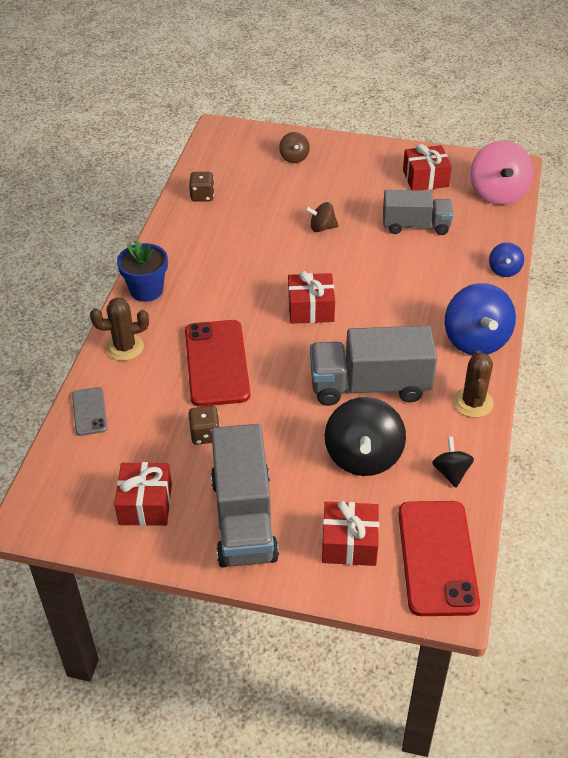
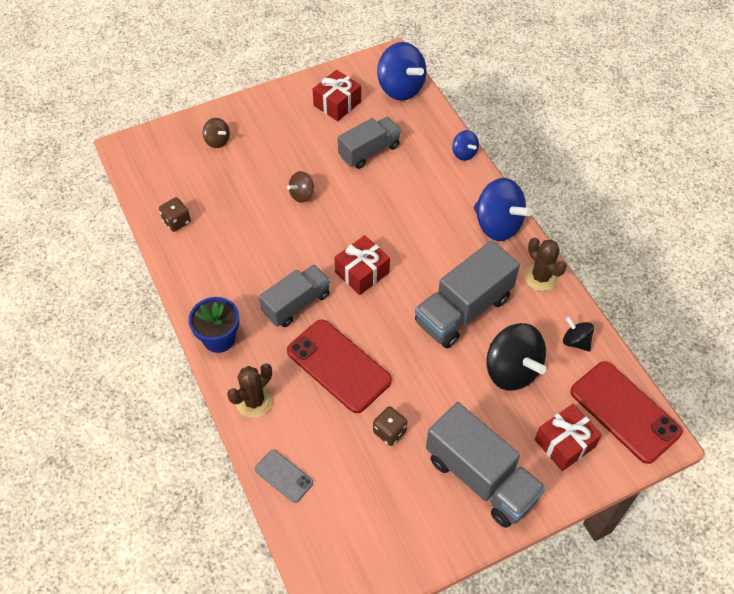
camera: 40 degrees left, 10 degrees up
(145, 504) = (403, 519): red gift -> none
(232, 301) = (296, 304): none -> grey truck
(497, 193) = (400, 88): pink spinning top -> blue spinning top

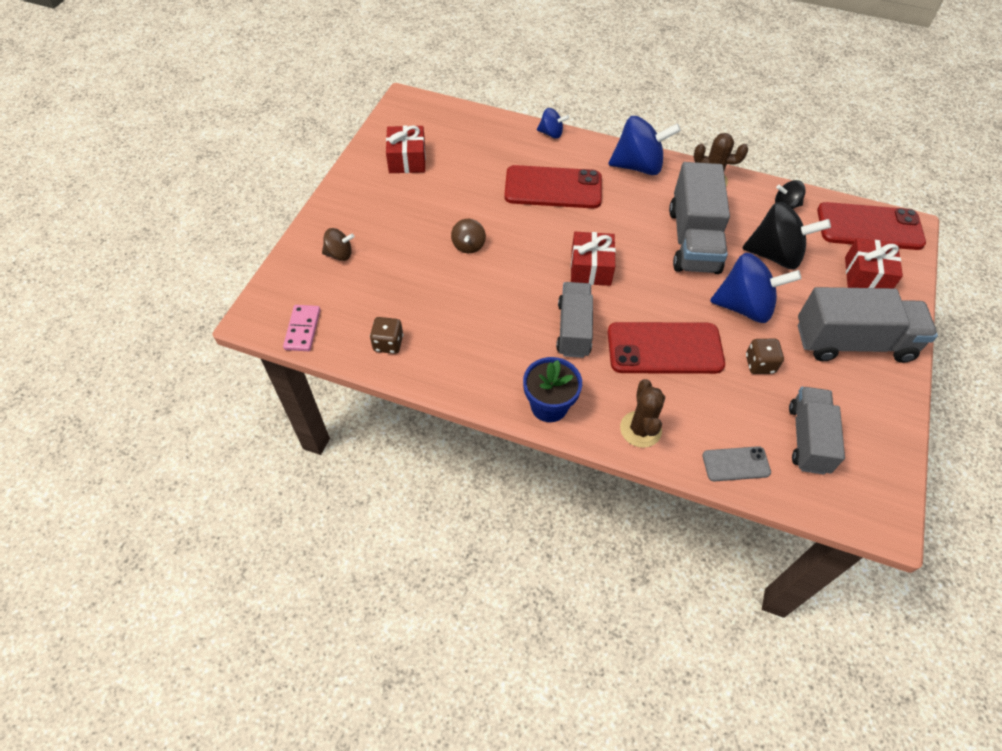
camera: 45 degrees left, 0 degrees up
(141, 174) = (302, 329): none -> pink domino
(369, 151) = (479, 178): grey truck -> grey truck (808, 438)
(400, 88) = (443, 117): blue spinning top -> blue spinning top (744, 306)
(411, 196) = (553, 188): none -> red phone

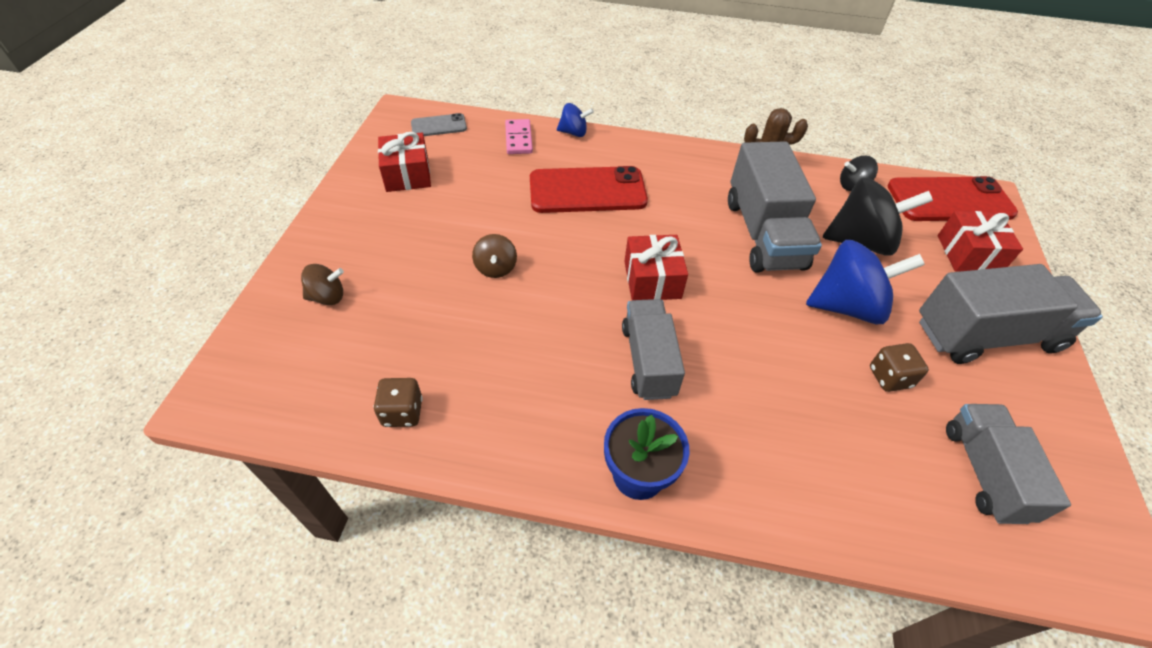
camera: 10 degrees left, 5 degrees down
(302, 329) = (278, 407): pink domino -> pink domino (518, 139)
(638, 166) = (679, 159): blue spinning top -> none
(640, 429) = (769, 491): brown cactus -> none
(664, 348) = (768, 372): red phone -> none
(736, 464) = (908, 525): grey phone -> grey phone (439, 126)

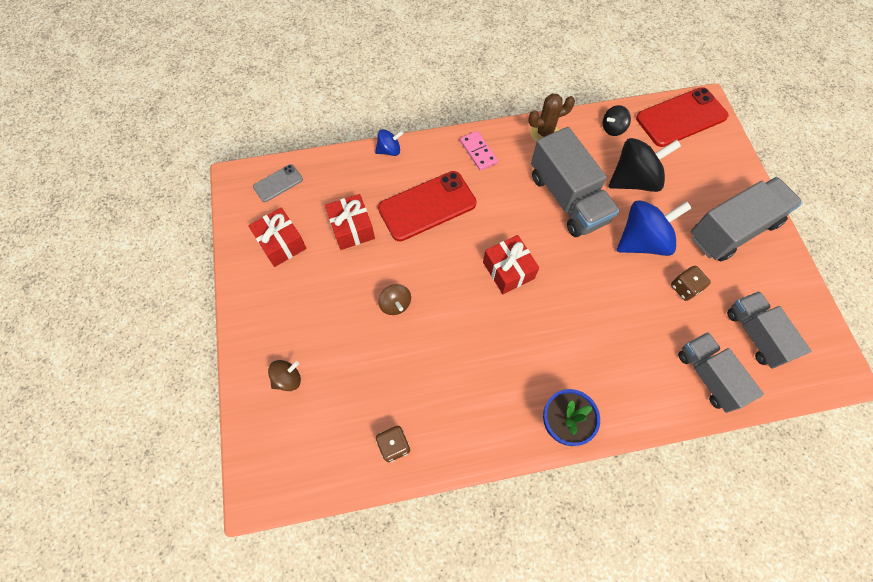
camera: 20 degrees left, 15 degrees up
(518, 139) = (349, 173): pink domino -> pink domino (478, 152)
(648, 361) = (533, 338): grey truck -> grey truck (708, 376)
(968, 254) = (705, 164): red gift -> red gift (352, 228)

